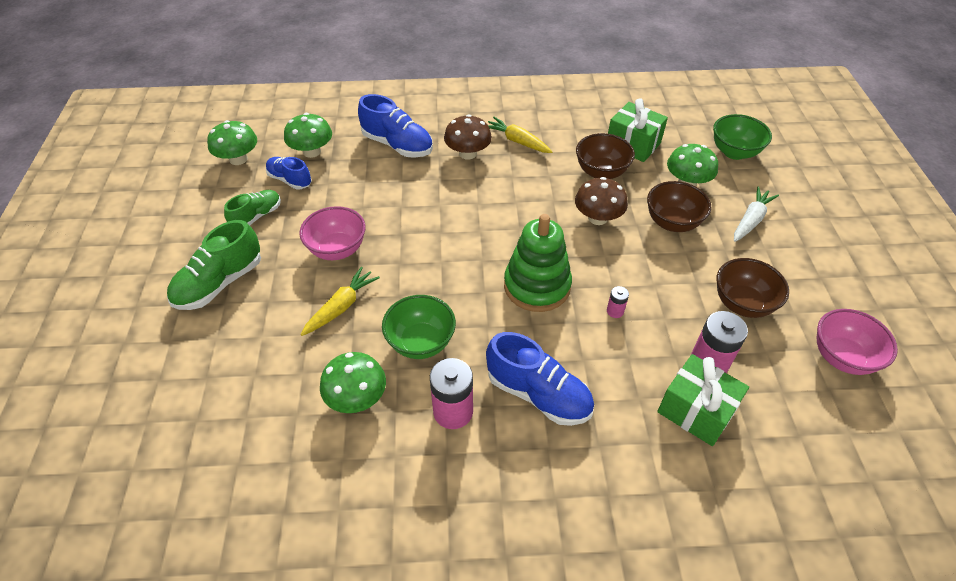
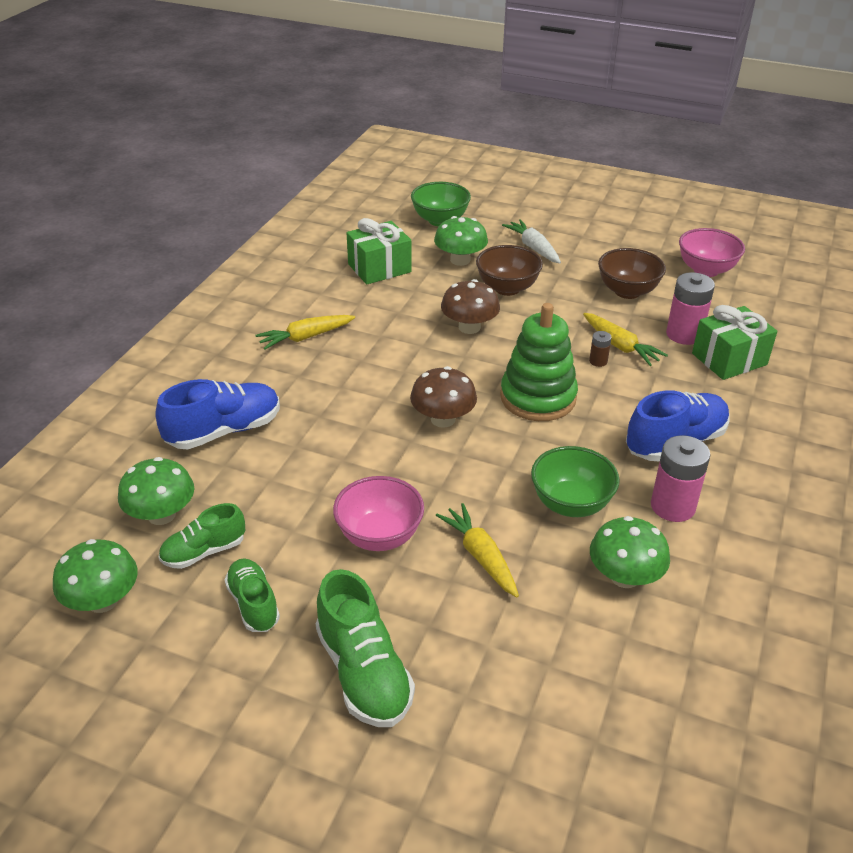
camera: 65 degrees left, 10 degrees down
(290, 180) = (204, 552): blue shoe -> green shoe
(468, 153) = (293, 379): brown mushroom -> brown mushroom (443, 419)
(601, 172) = (404, 301): brown bowl -> none
(615, 311) = (598, 361): pink battery -> brown battery
(650, 320) = (620, 346): none -> yellow carrot

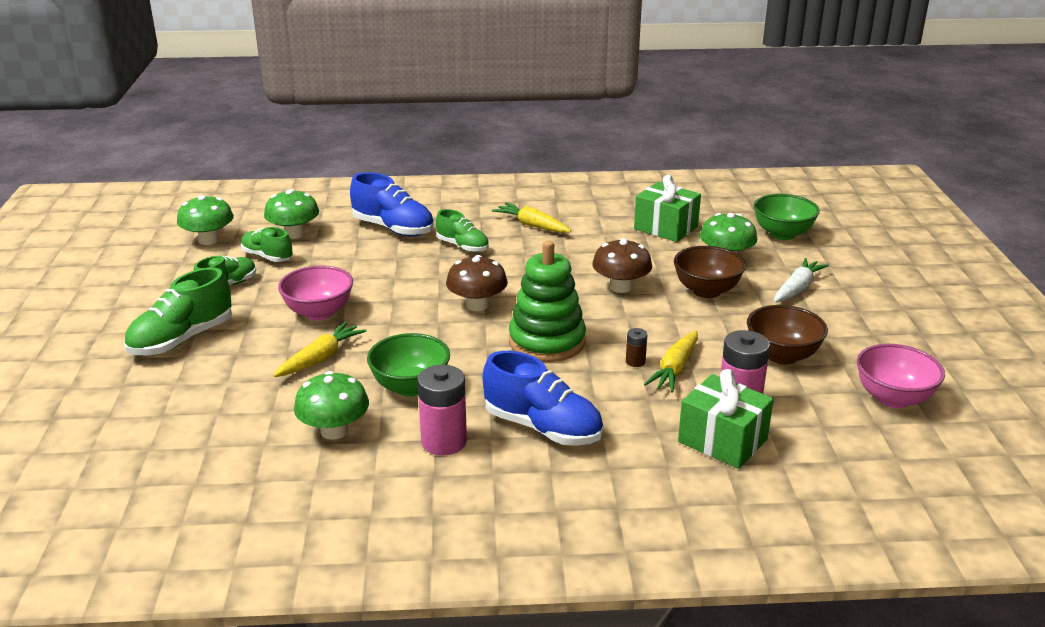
camera: 65 degrees right, 10 degrees down
(312, 394) = (463, 246): none -> green shoe

